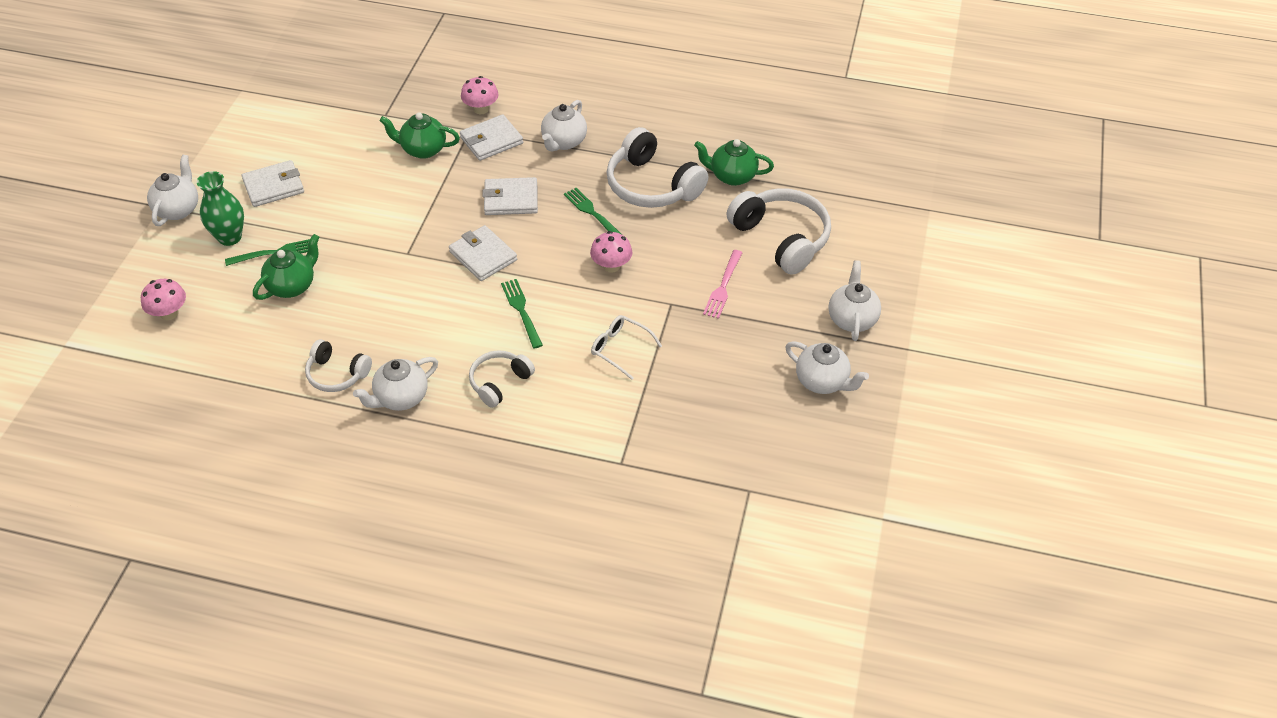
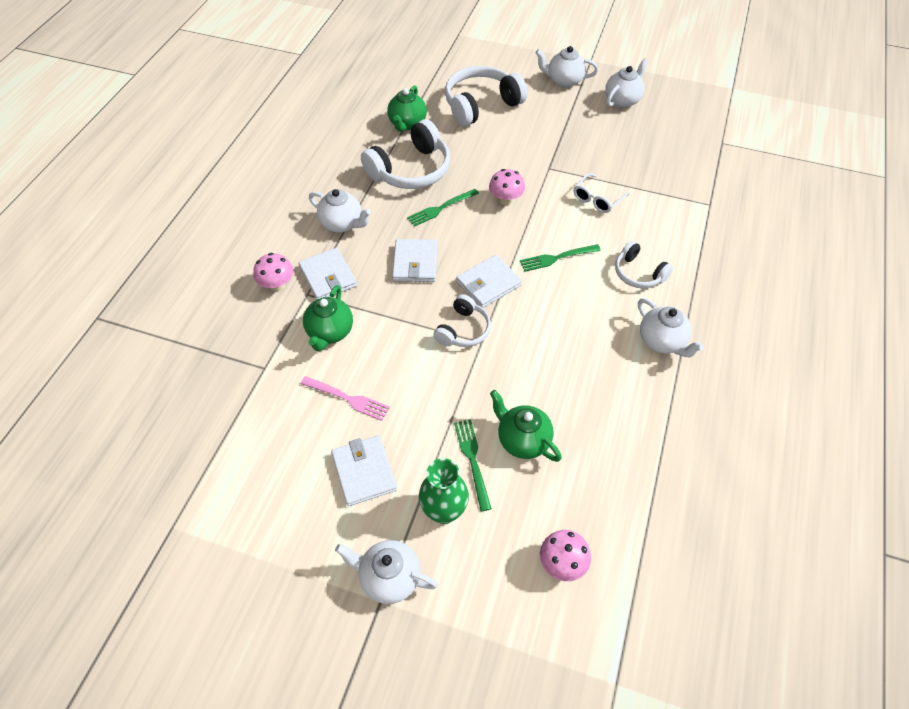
camera: 85 degrees left, 5 degrees up
(337, 374) = (638, 392): white headphones -> white headphones (463, 330)
(723, 286) = (531, 139): pink fork -> pink fork (347, 398)

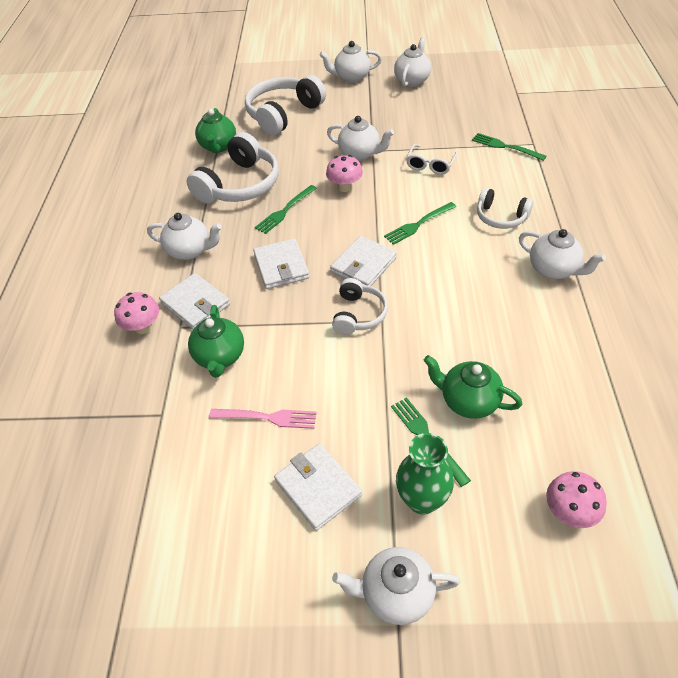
camera: 15 degrees left, 5 degrees down
(535, 168) = (360, 154): none -> white teapot
(680, 200) = (505, 147): none -> green fork

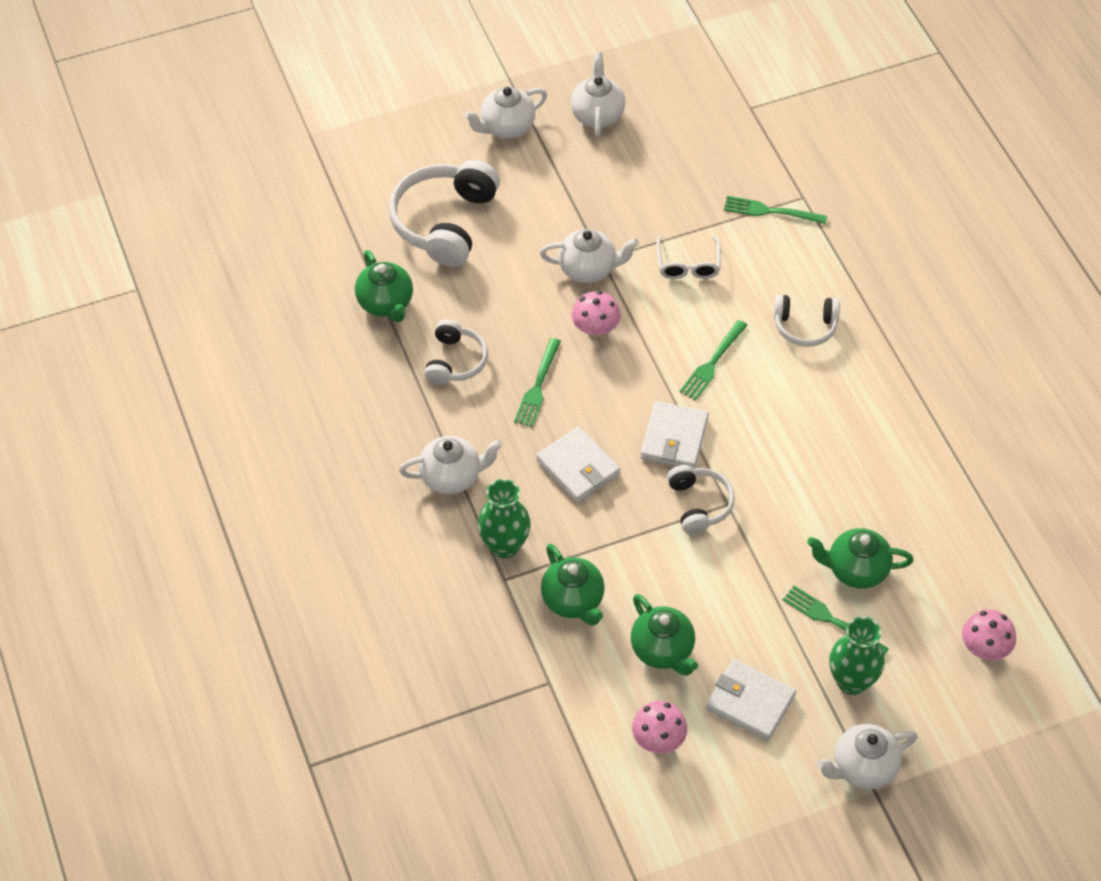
camera: 25 degrees left, 5 degrees up
(143, 327) = (461, 592): pink mushroom -> pink mushroom (658, 740)
(195, 304) = (504, 546): white wallet -> green vase
(240, 185) = (455, 361): white headphones -> white headphones, size x0.57
(267, 417) = (663, 650): pink fork -> green teapot
(553, 269) = (888, 385): white teapot -> none

